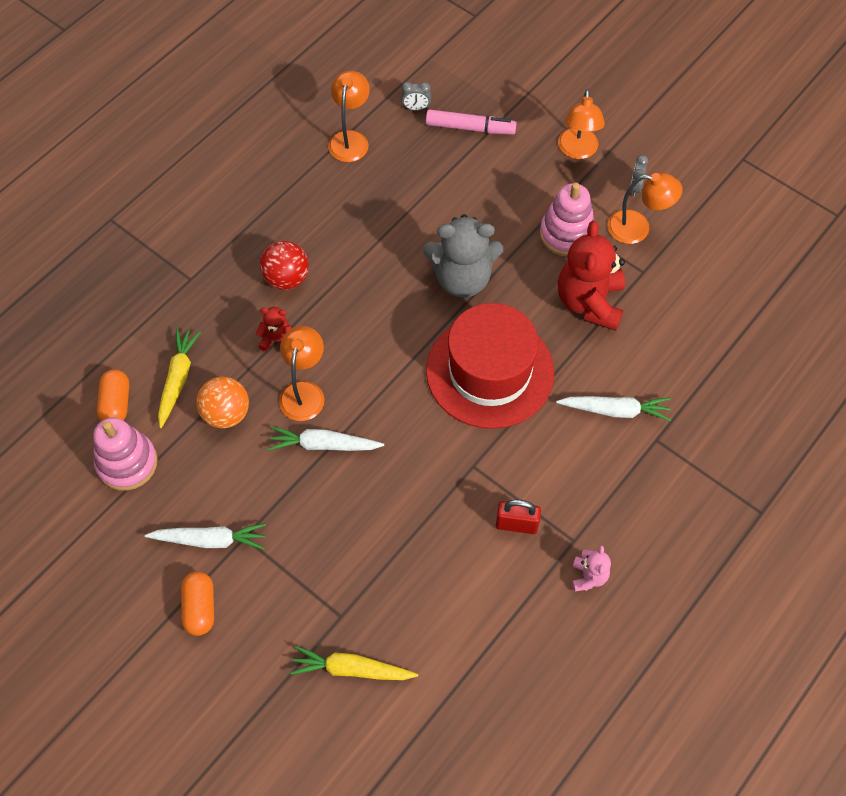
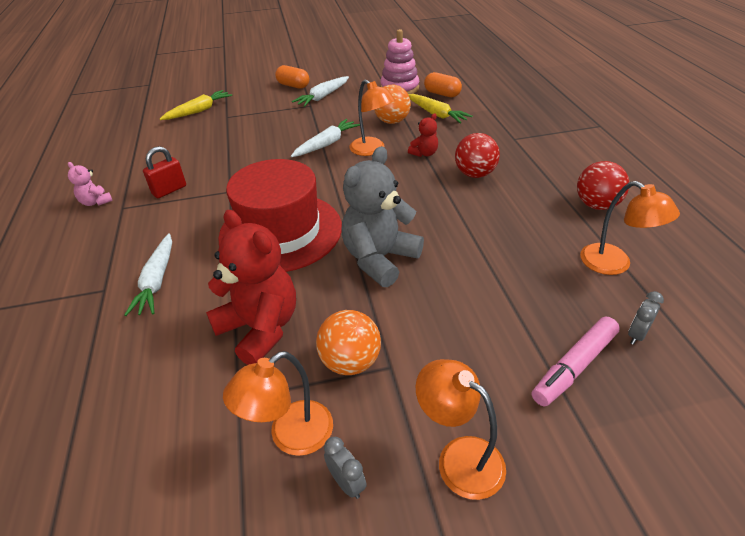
camera: 130 degrees right, 20 degrees down
(274, 174) = (596, 205): none -> red ball
(567, 234) = (350, 362): pink stacking toy -> orange ball
(615, 410) = (157, 281): white carrot -> white carrot turned 45 degrees counterclockwise

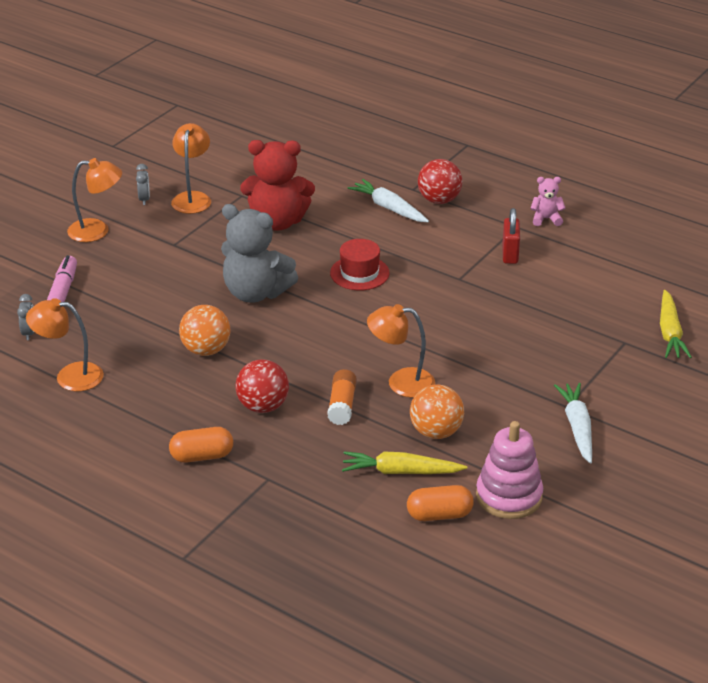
camera: 135 degrees right, 5 degrees down
(281, 231) = (359, 273): red hat -> red hat, size x0.49
(293, 86) = (647, 426): orange capsule -> orange capsule (202, 456)
(326, 144) = (457, 365): white carrot -> none
(347, 483) = (144, 199): grey clock -> grey clock turned 105 degrees counterclockwise
(350, 362) = (200, 235): orange ball -> orange ball (206, 350)
(379, 259) = (256, 293): grey teddy bear -> grey teddy bear turned 120 degrees clockwise
(424, 153) = (342, 405): red teddy bear -> orange glue stick
(596, 205) = (117, 429): red ball -> red ball (439, 200)

